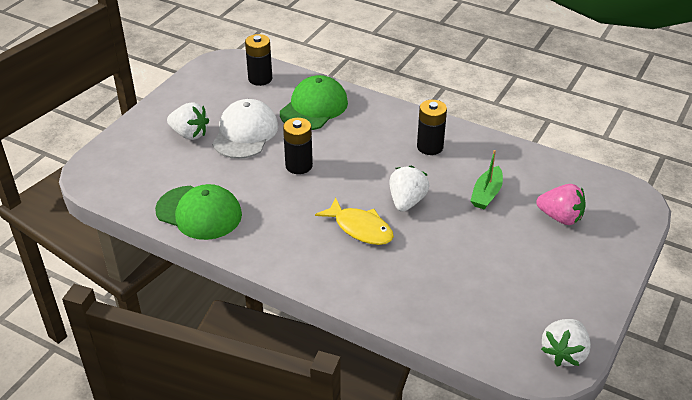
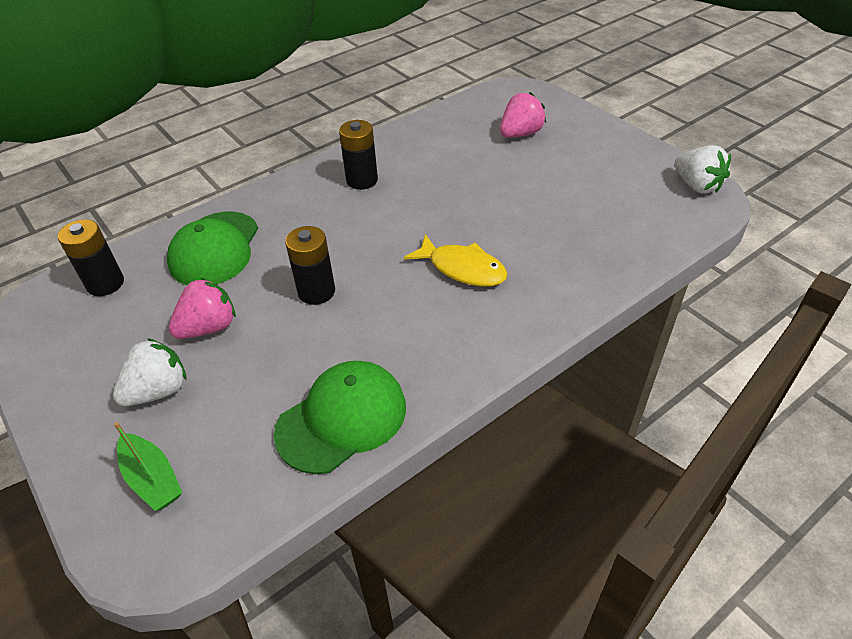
camera: 65 degrees left, 5 degrees up
(245, 133) = (209, 327): white cap -> pink strawberry
(314, 107) = (214, 249): green cap -> green cap turned 135 degrees counterclockwise
(360, 228) = (462, 268): yellow fish -> yellow fish turned 60 degrees clockwise
(407, 201) = (439, 221): white strawberry -> none
(486, 194) = (462, 165): green boat -> green boat (152, 479)

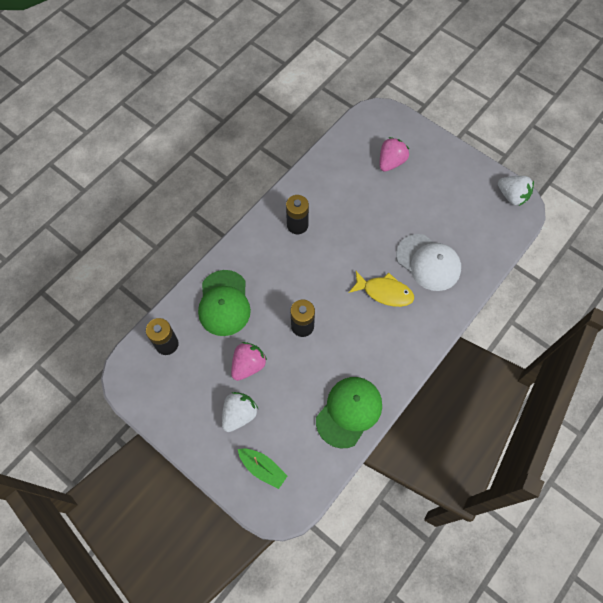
camera: 15 degrees left, 20 degrees up
(544, 243) = (428, 262): none -> white cap

